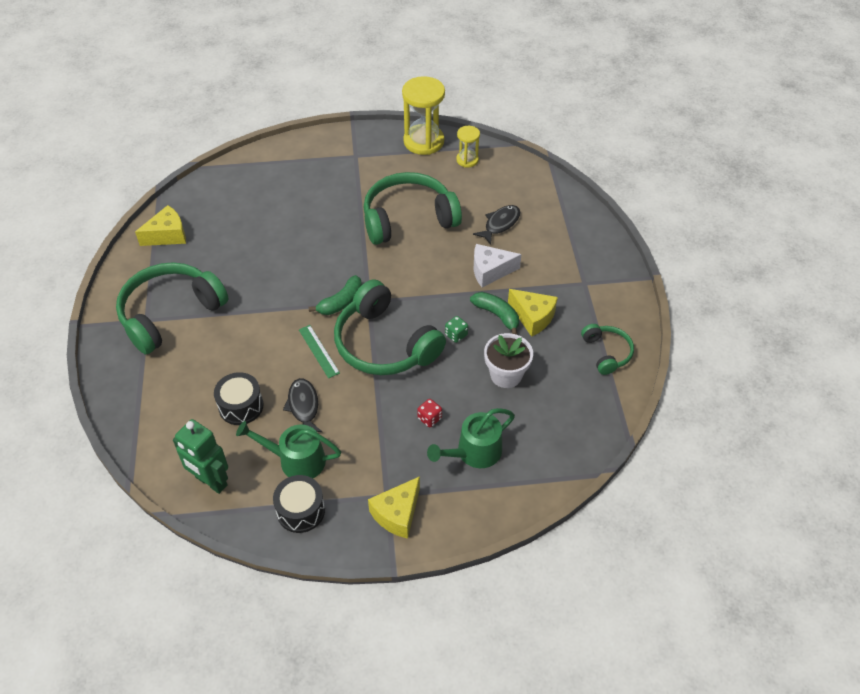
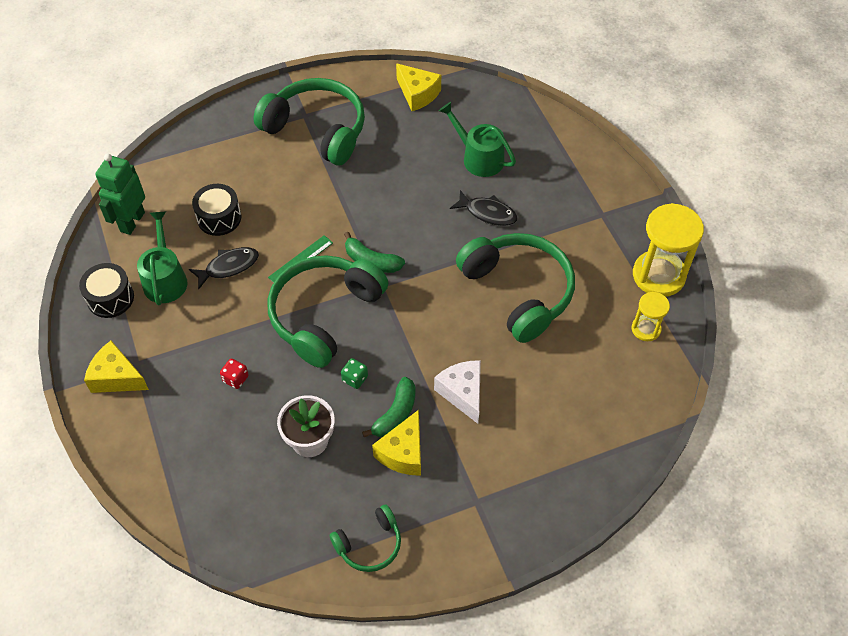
camera: 75 degrees right, 5 degrees up
(474, 452) = (200, 430): green watering can -> green watering can (479, 158)
(500, 224) = (545, 388): black fish -> black fish (487, 213)

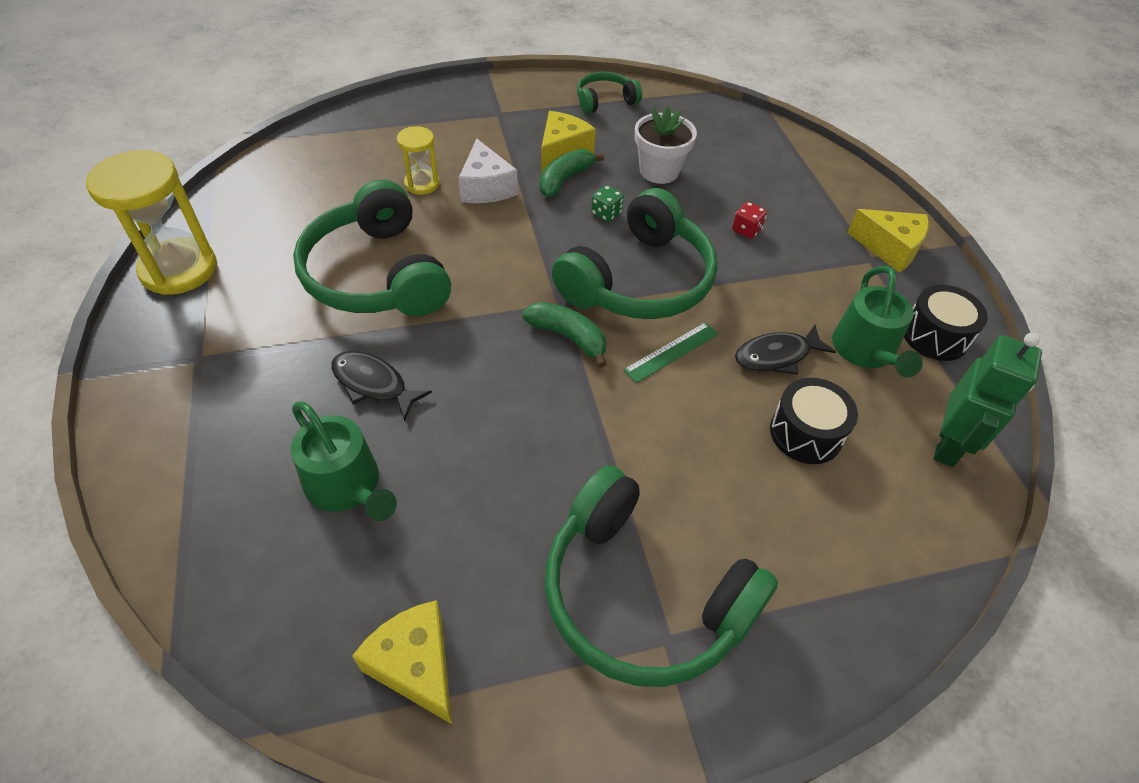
camera: 175 degrees left, 5 degrees down
(646, 329) = (241, 217): yellow hourglass -> yellow hourglass (422, 184)

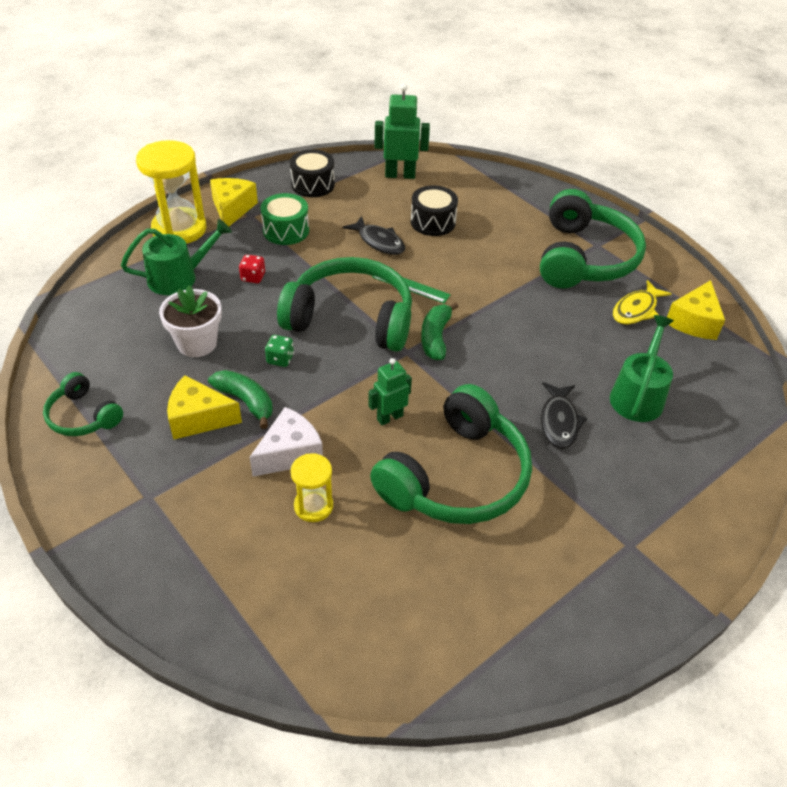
camera: 115 degrees left, 5 degrees down
(179, 269) = (562, 637): yellow hourglass -> yellow hourglass (179, 229)
(480, 258) = (389, 417): none -> green robot
(489, 593) = (636, 310): none -> yellow fish
(564, 180) = (246, 401): green banana -> green banana turned 150 degrees counterclockwise
(829, 279) = (286, 230): none -> green drum
(865, 351) = (347, 208): green watering can -> green watering can (178, 277)

